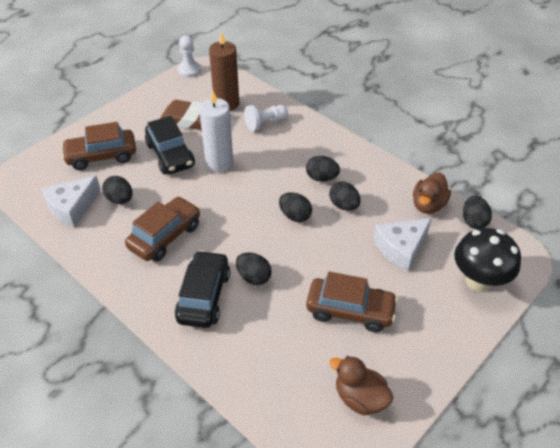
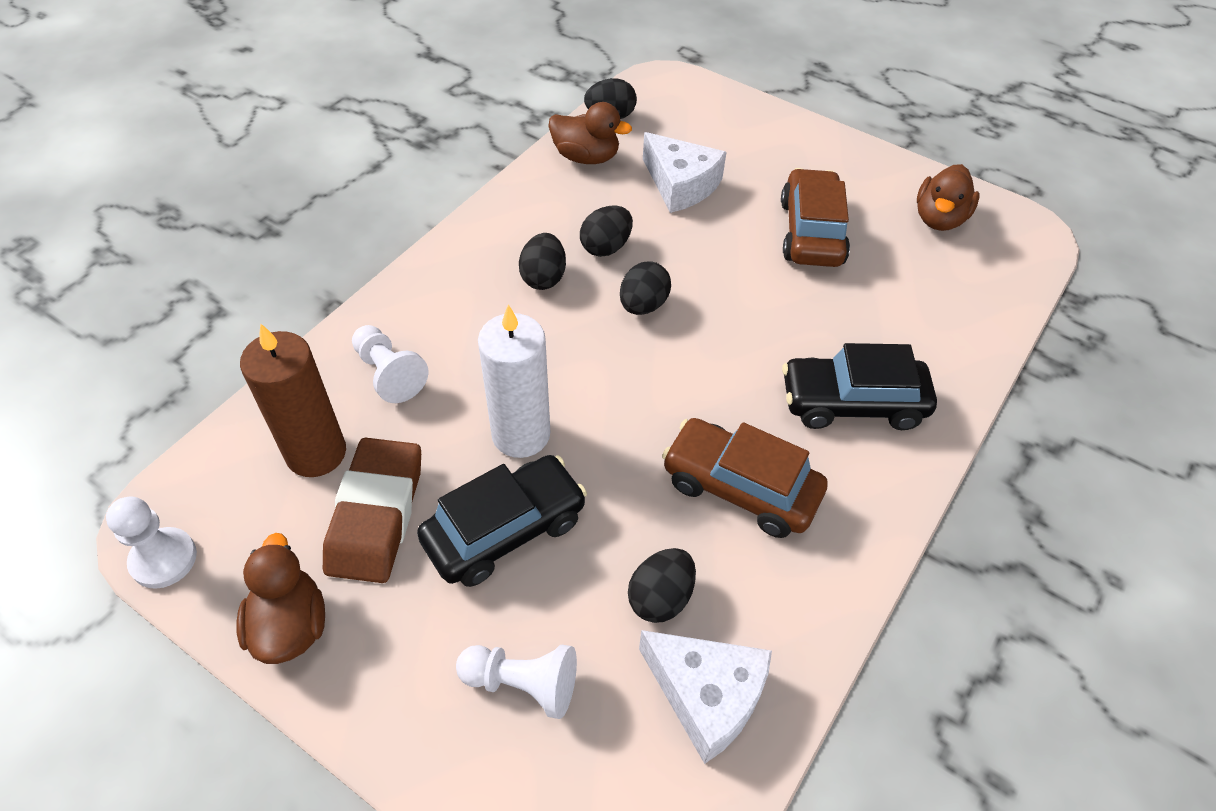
camera: 100 degrees left, 5 degrees up
(101, 156) = (523, 684): brown car -> white pawn
(150, 100) = (290, 625): none -> brown duck
(253, 277) = (790, 344): black egg -> none
(478, 281) = (718, 117): black mushroom -> none

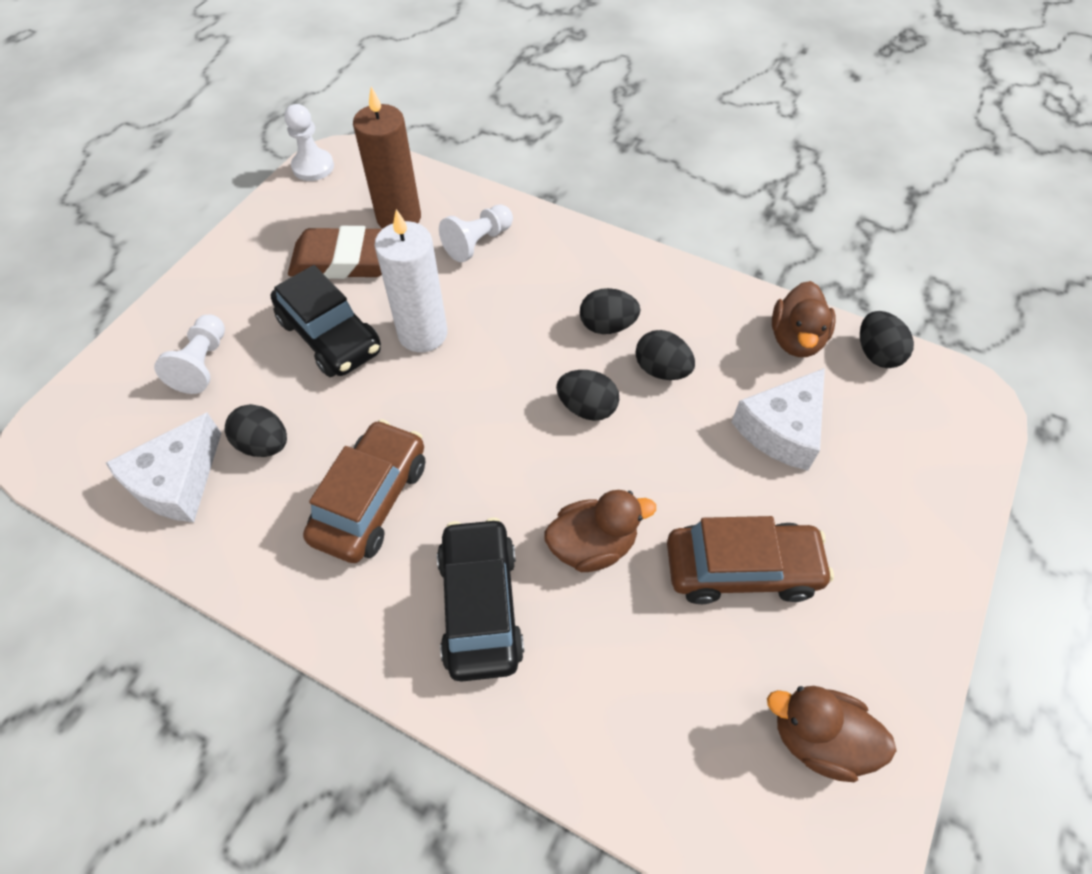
camera: 85 degrees right, 5 degrees up
(290, 625) = (260, 235): brown duck -> brown duck (592, 545)

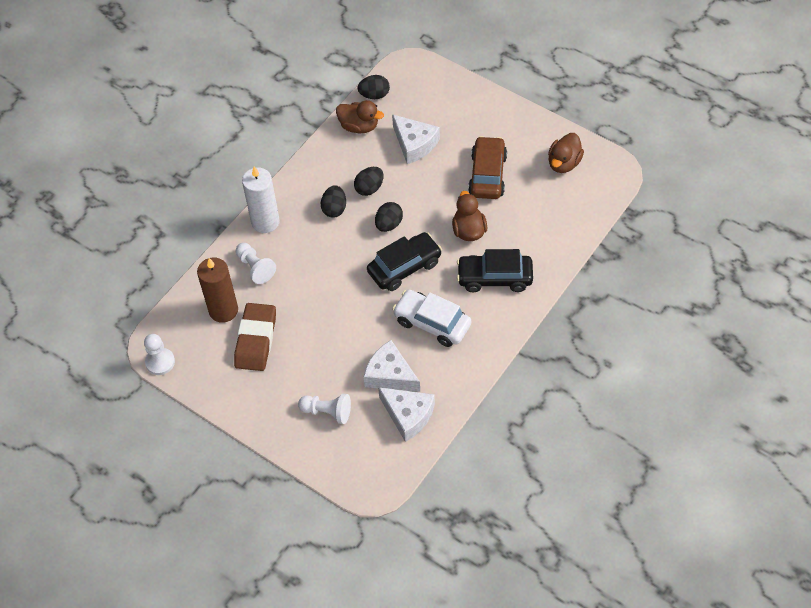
camera: 80 degrees left, 0 degrees up
(264, 444) = (390, 375): black egg -> white cheese
(330, 336) = (317, 346): black car -> black car (404, 267)
(371, 500) = (432, 323): brown car -> white car
(422, 333) = (324, 298): white candle -> white candle (265, 222)

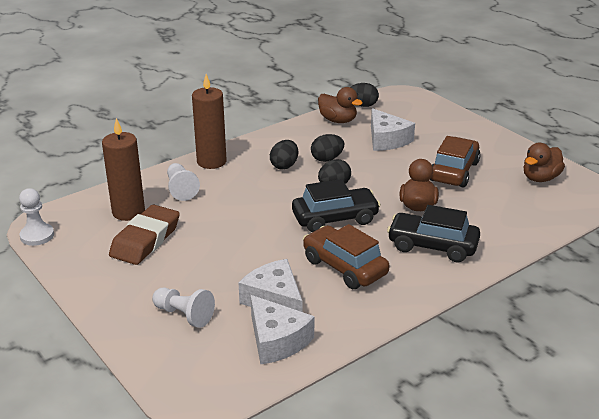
camera: 15 degrees right, 25 degrees down
(265, 222) = (211, 162): white candle -> brown candle
(432, 323) = (344, 267): white car -> brown car

